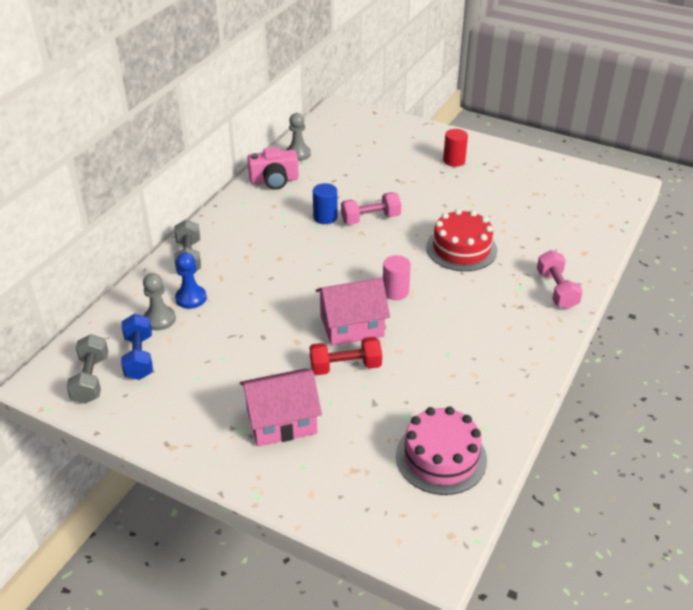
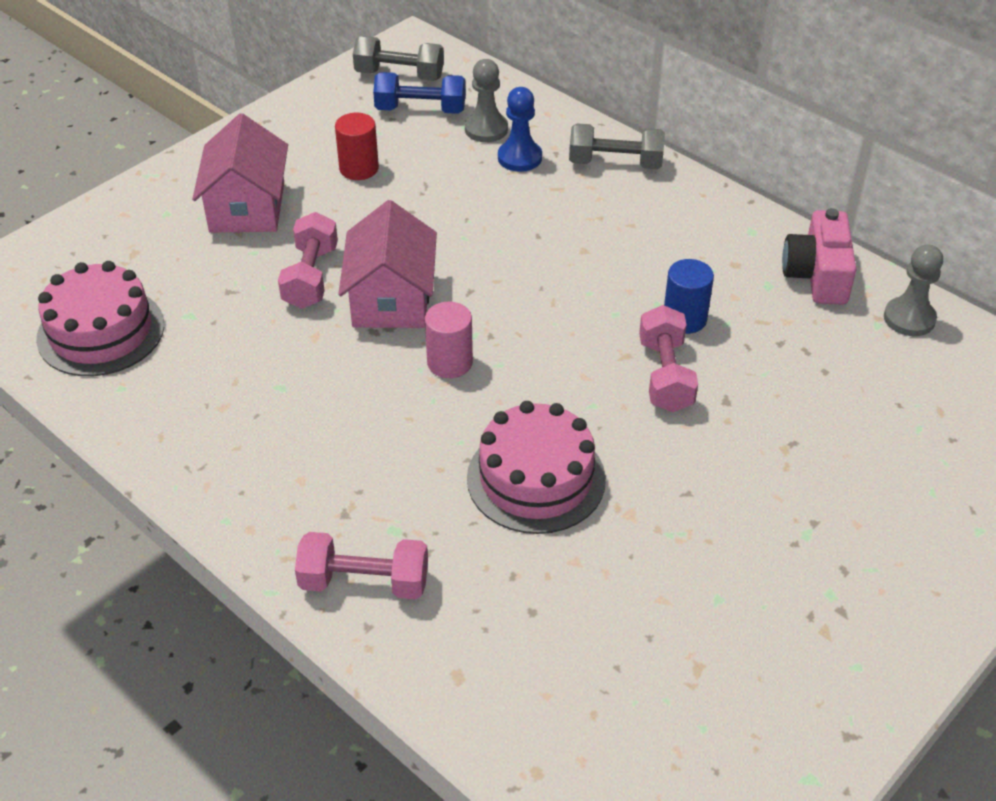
camera: 105 degrees right, 5 degrees up
(345, 367) = (311, 277): red dumbbell -> pink dumbbell
(454, 161) = (858, 556): red cylinder -> red cylinder (359, 168)
(461, 248) = (536, 478): red cake -> pink cake

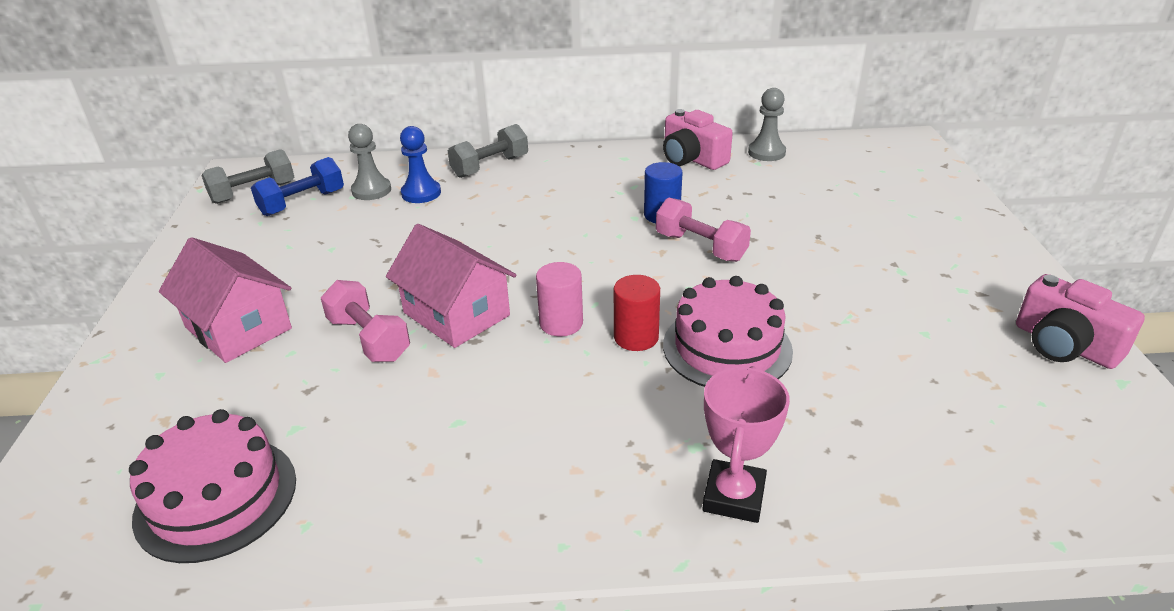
camera: 45 degrees left, 10 degrees down
(359, 168) = (304, 256): red cylinder -> red cylinder (636, 337)
(364, 582) = (734, 496): pink dumbbell -> pink trophy
(824, 711) = (1064, 345): none -> pink camera

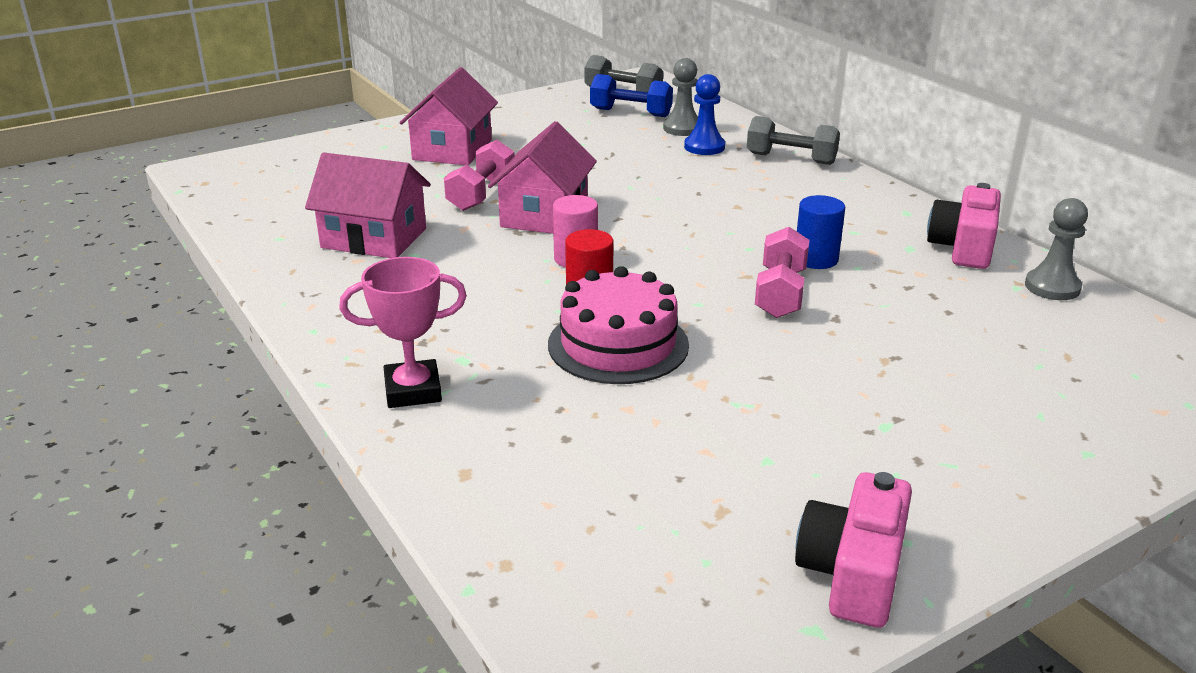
camera: 60 degrees right, 5 degrees down
(216, 498) = (286, 204): pink cake -> none
(390, 443) = (374, 238): none -> pink house

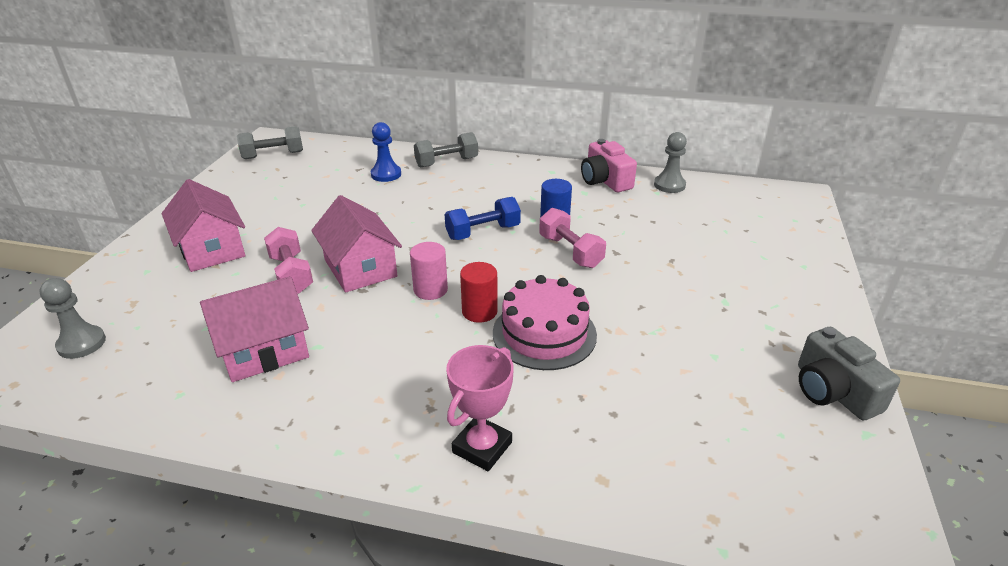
camera: 45 degrees left, 5 degrees up
(631, 113) = (301, 168): blue dumbbell -> blue dumbbell (483, 232)
(682, 128) = (353, 166): grey pawn -> grey pawn (81, 343)
(853, 573) = (833, 391): pink camera -> grey camera

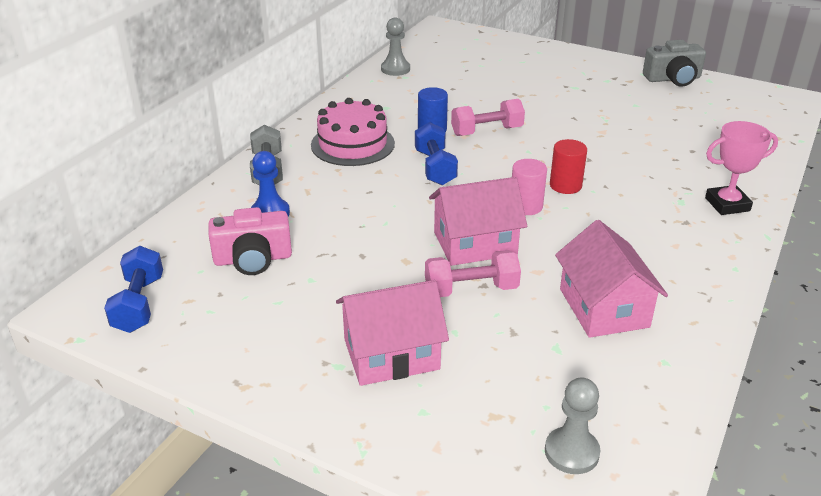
camera: 75 degrees left, 0 degrees up
(273, 155) = (139, 304): grey dumbbell -> blue dumbbell
(482, 447) = (727, 204): pink trophy -> pink trophy turned 60 degrees counterclockwise
(544, 334) = (601, 161): pink cake -> pink cake (352, 144)
(605, 180) = (369, 94): pink camera -> pink camera (253, 259)

